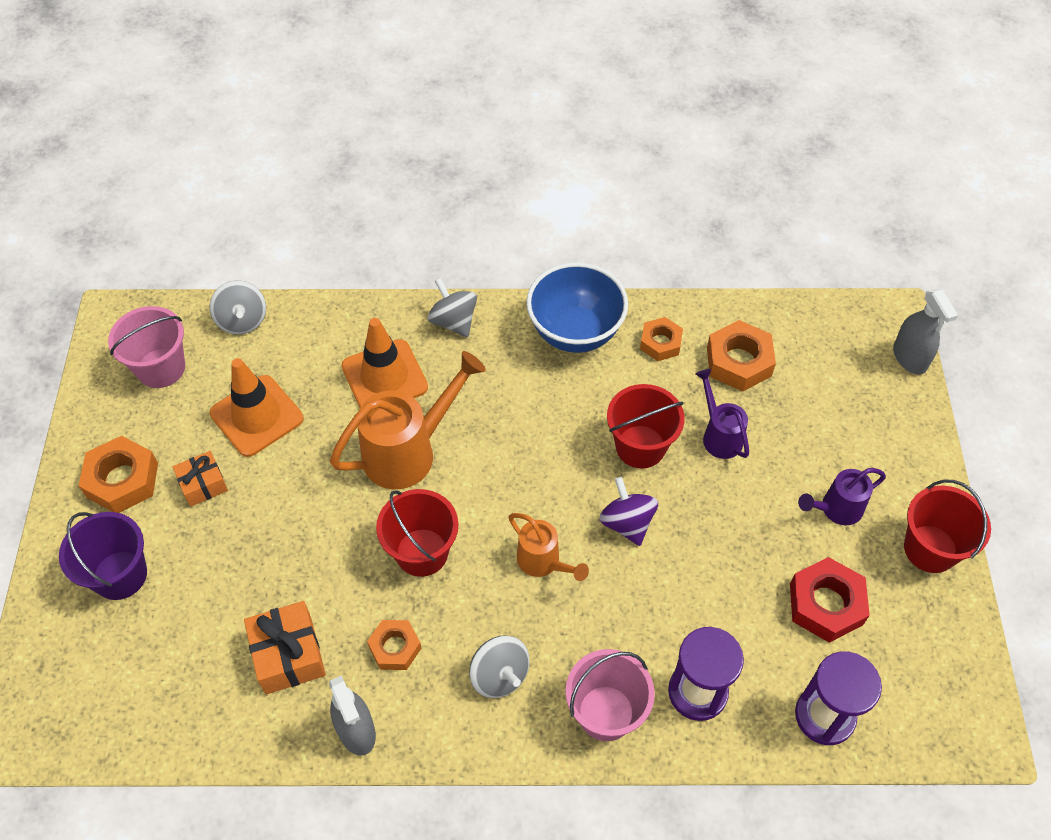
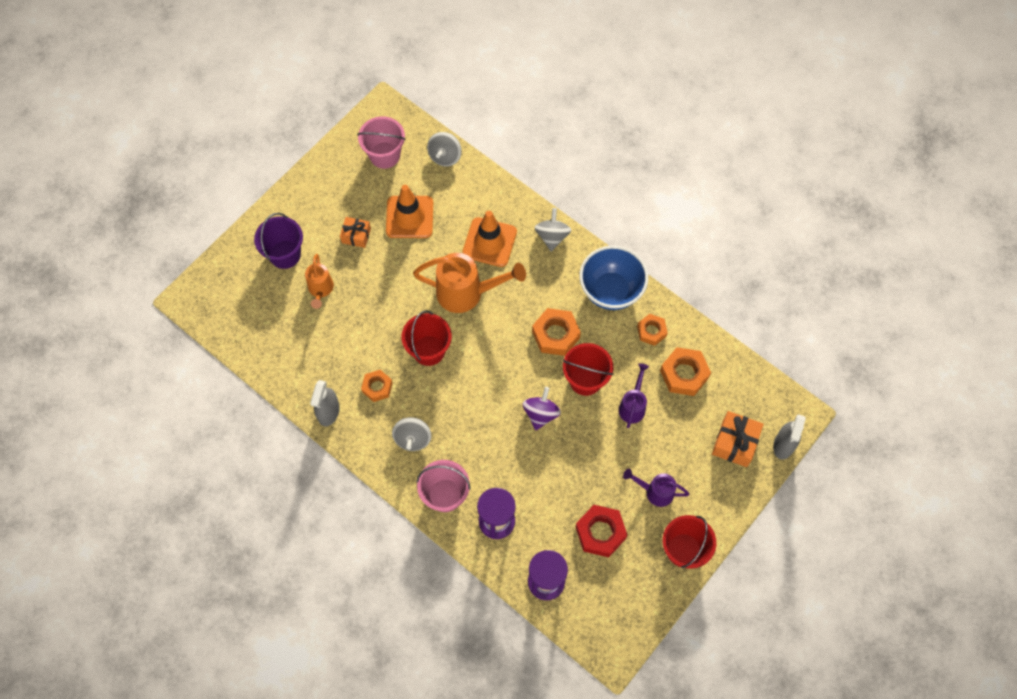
camera: 40 degrees right, 10 degrees up
(122, 480) = (321, 205): orange nut -> orange nut (555, 334)
(288, 655) = (328, 352): orange gift -> orange gift (735, 443)
(543, 562) = (481, 401): orange watering can -> orange watering can (320, 289)

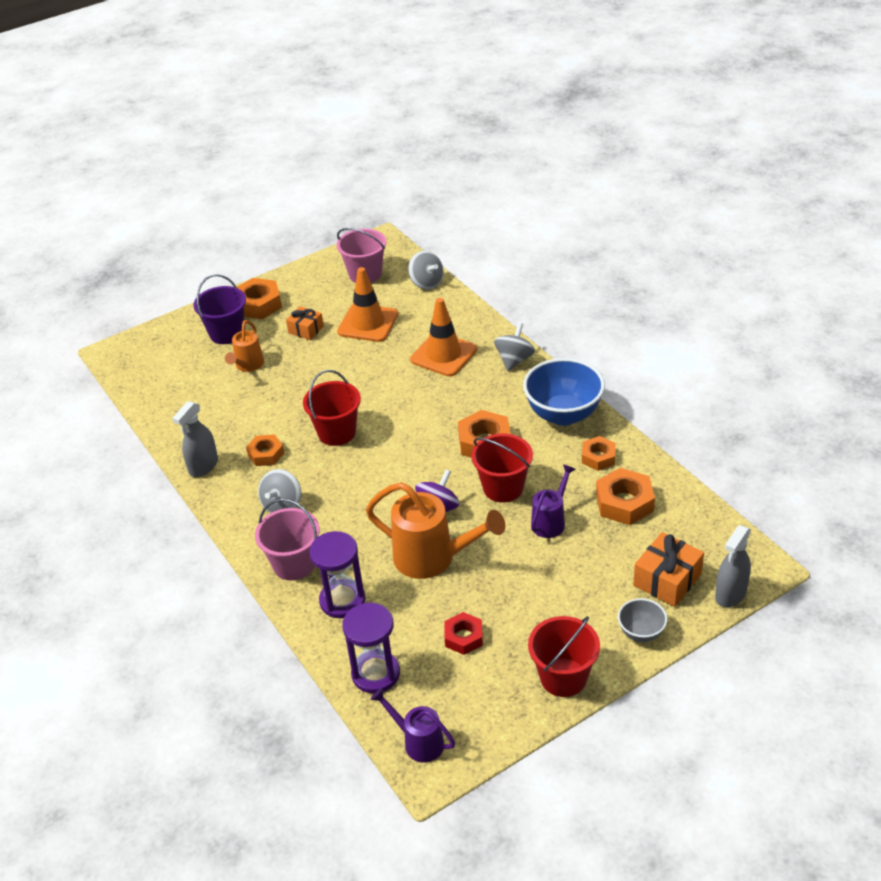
camera: 20 degrees right, 25 degrees down
(300, 212) = (258, 304): none -> orange nut
(445, 156) = (426, 283): grey spinning top -> grey spinning top turned 75 degrees counterclockwise
(466, 293) = (400, 391): orange watering can -> orange watering can (432, 558)
(600, 532) = (463, 637): red nut -> red nut, size x0.64
(655, 492) = (548, 609): purple watering can -> purple watering can (419, 742)
(728, 496) = (641, 633): none -> grey bowl

